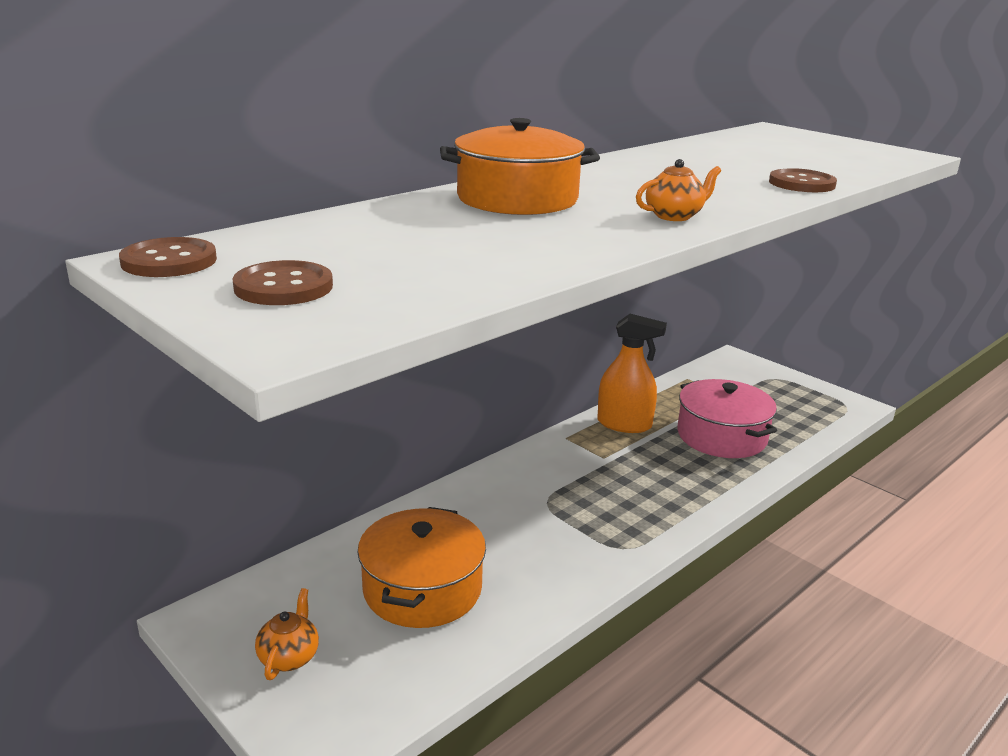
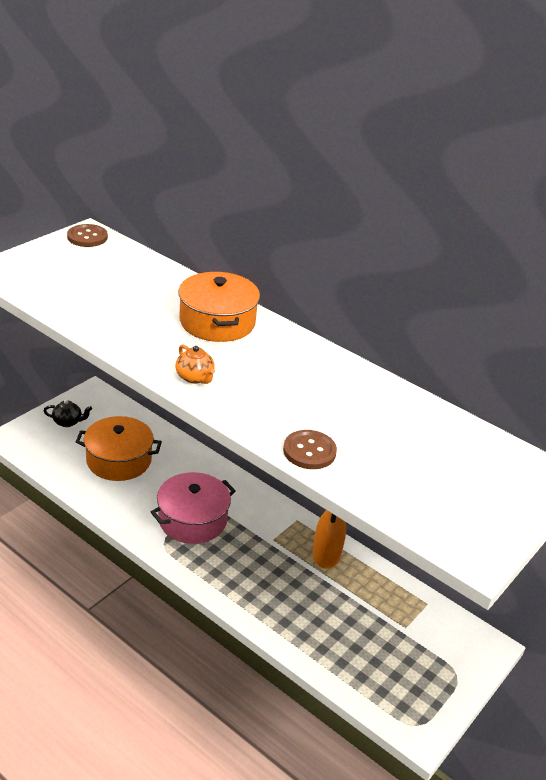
camera: 80 degrees right, 10 degrees up
(283, 287) = (56, 264): brown button -> none
(289, 657) = (68, 422): orange teapot -> black teapot
(722, 436) = (324, 614): pink pot -> pink pot (192, 520)

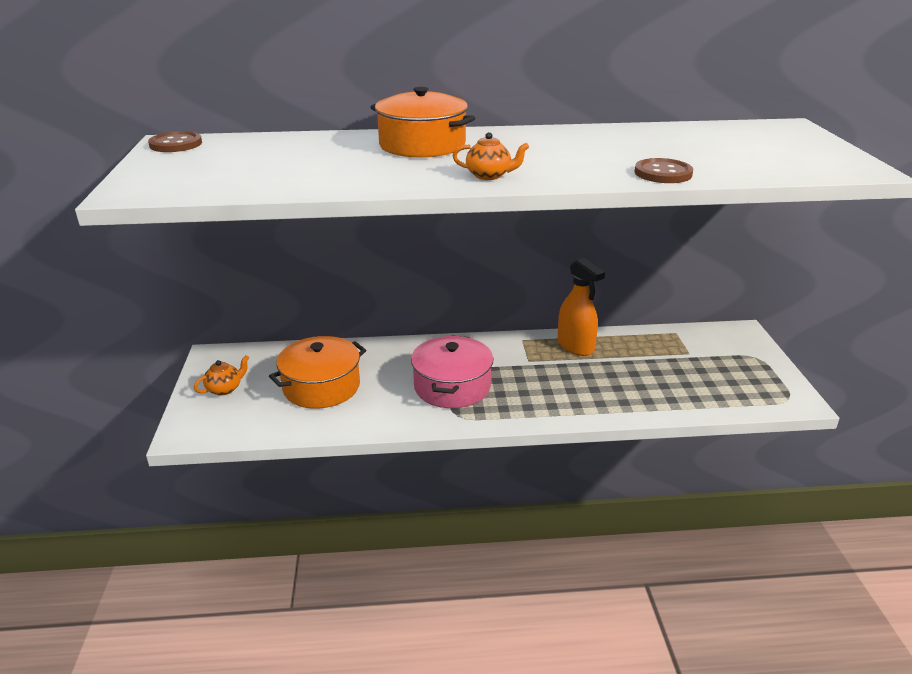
camera: 40 degrees left, 5 degrees down
(68, 422) = (225, 389): black teapot -> orange teapot

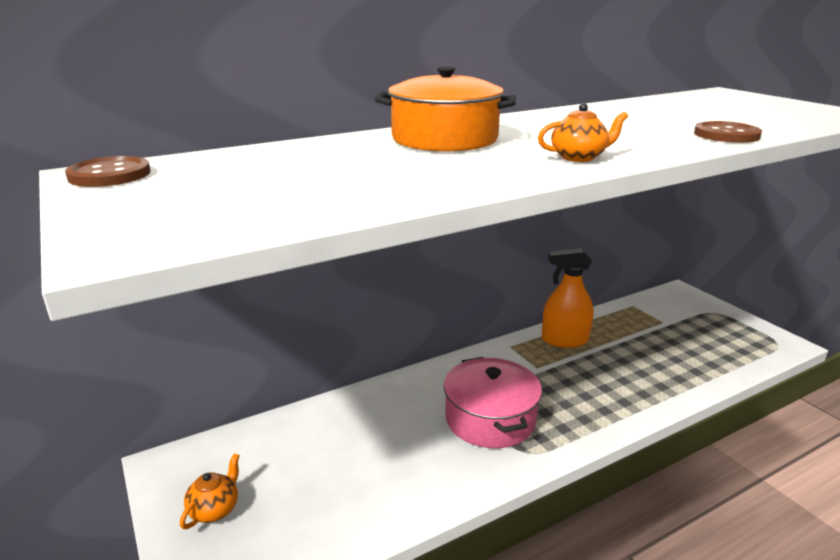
camera: 25 degrees left, 5 degrees down
(321, 386) = (343, 465): orange pot -> none
(575, 346) = (564, 340): orange spray bottle -> orange spray bottle turned 150 degrees clockwise

